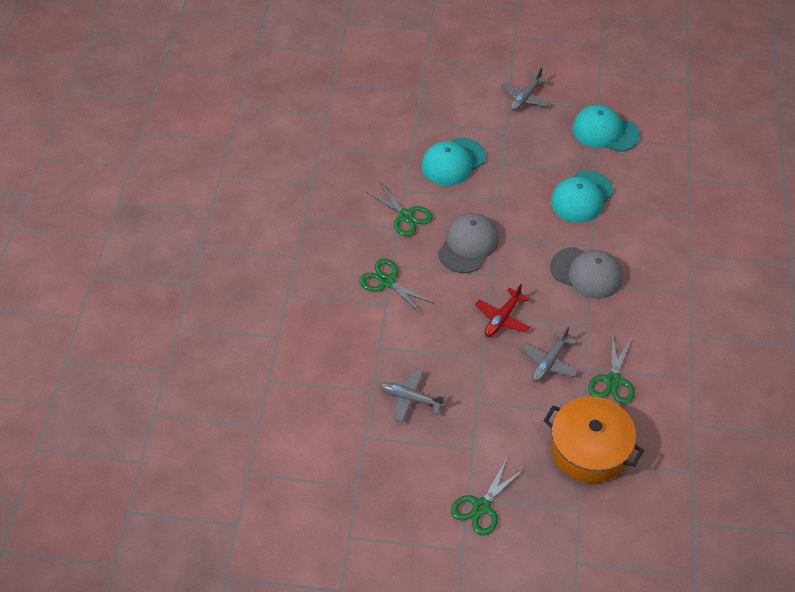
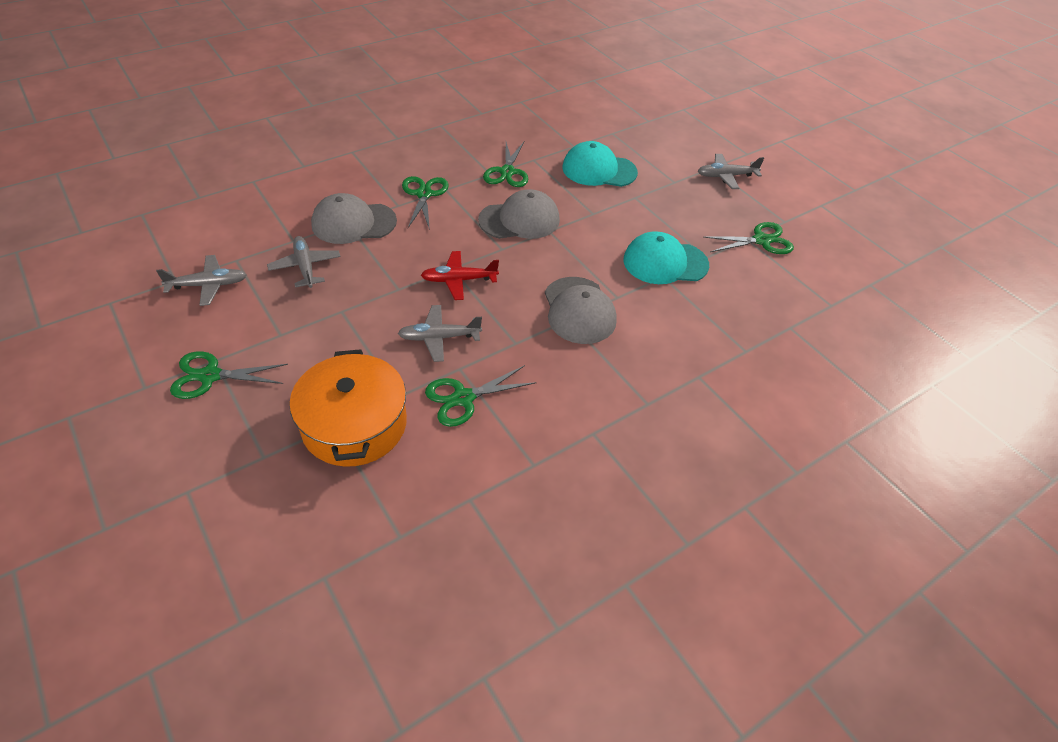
camera: 45 degrees right, 5 degrees down
(381, 467) = (208, 285): none -> grey plane
(384, 343) = (353, 223): none -> grey cap
(605, 131) = (762, 240): turquoise cap -> green scissors

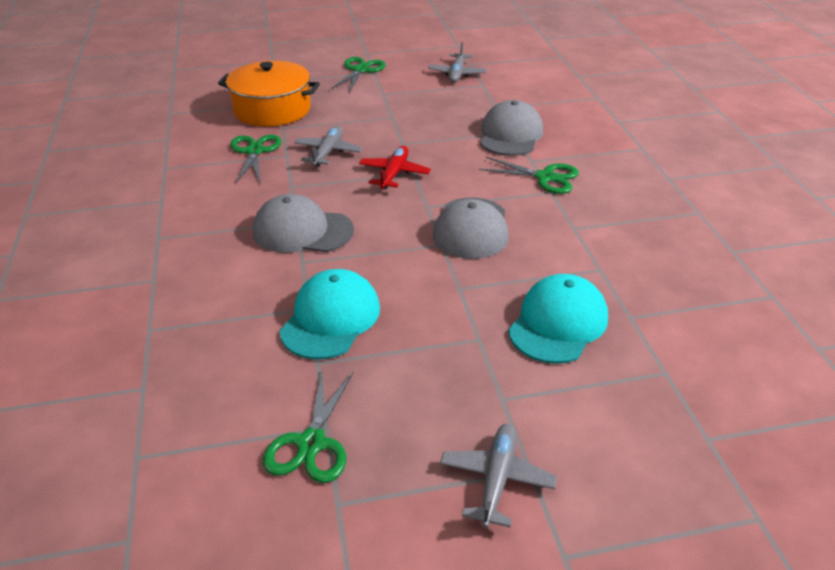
camera: 115 degrees right, 10 degrees down
(305, 267) = (457, 109): grey plane -> none
(507, 172) = (574, 241): green scissors -> none

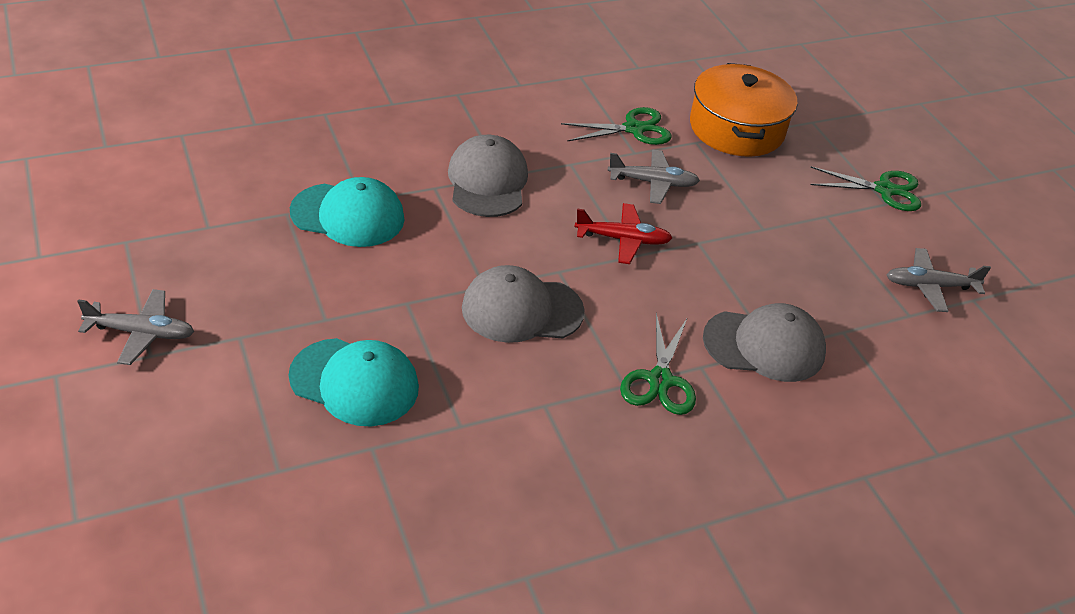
camera: 75 degrees right, 5 degrees up
(311, 444) = (189, 220): green scissors -> none

